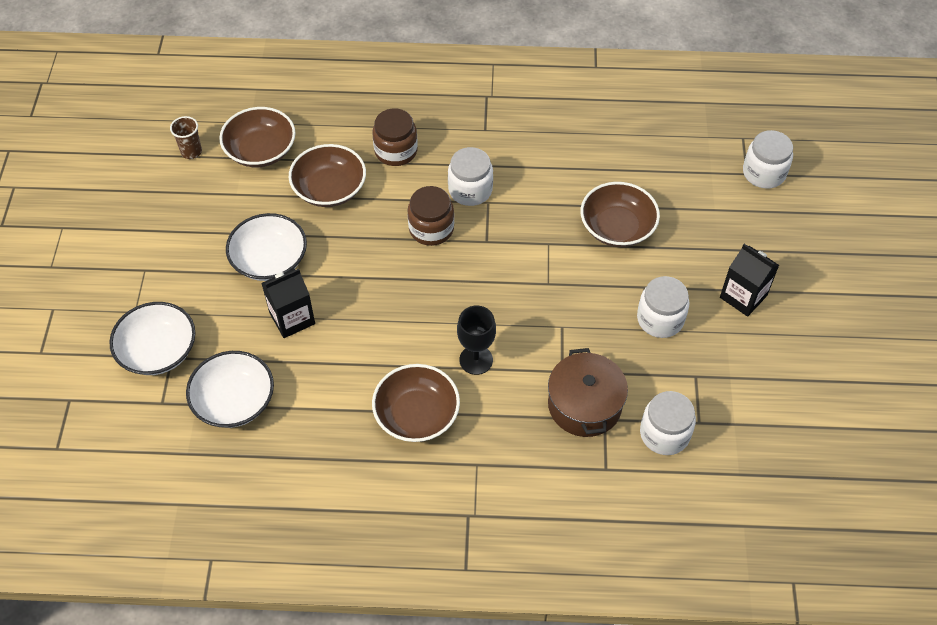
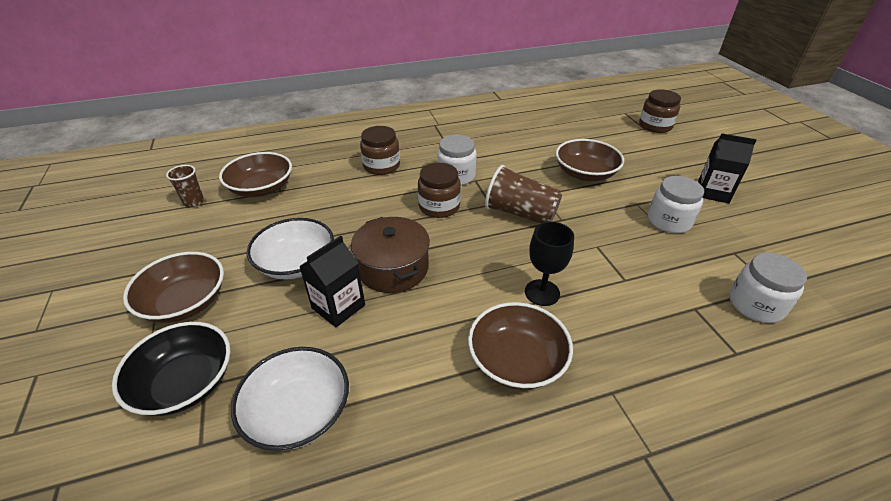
camera: 20 degrees left, 15 degrees down
(158, 351) = (185, 383): white bowl -> black bowl
(329, 189) = (335, 200): brown bowl -> brown bowl (185, 302)
(510, 263) = (520, 213): none -> brown cup
(584, 405) = (667, 301): brown pot -> brown pot (393, 268)
(764, 173) = (655, 126): white jar -> brown jar

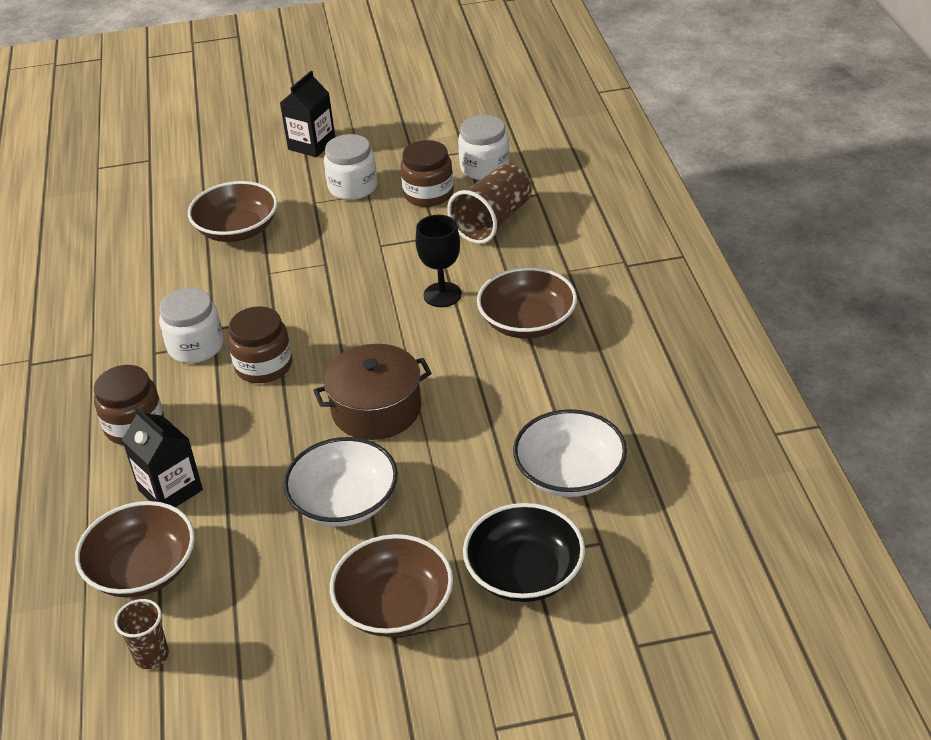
camera: 80 degrees left, 0 degrees up
(338, 306) = (432, 454): black carton -> black carton (170, 490)
(520, 213) = (303, 295): brown cup -> brown cup (493, 221)
(655, 126) = (147, 150): brown jar -> brown jar (428, 194)

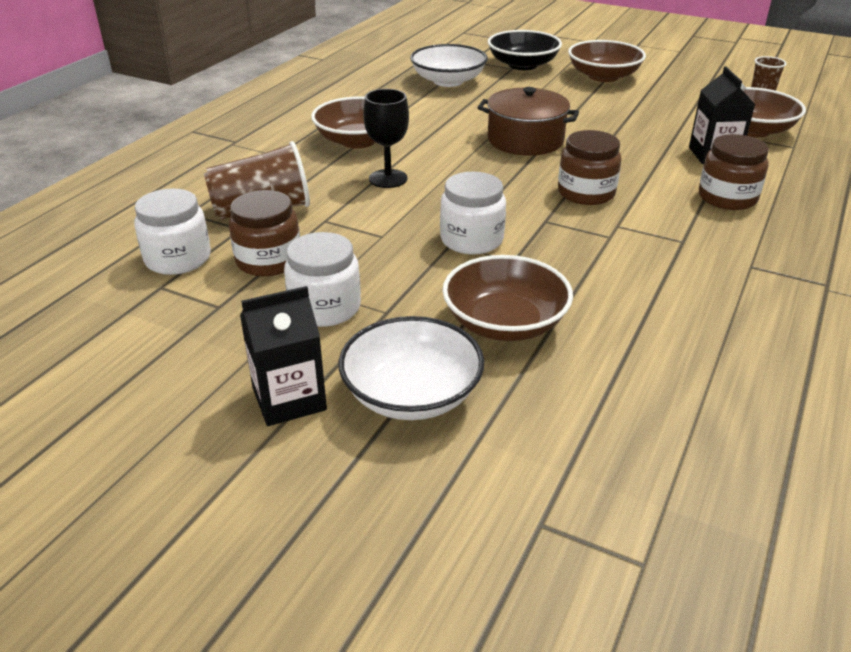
camera: 145 degrees left, 5 degrees down
(196, 346) = (637, 229): white jar -> white jar (471, 240)
(344, 502) = (593, 113): white bowl -> white bowl (411, 394)

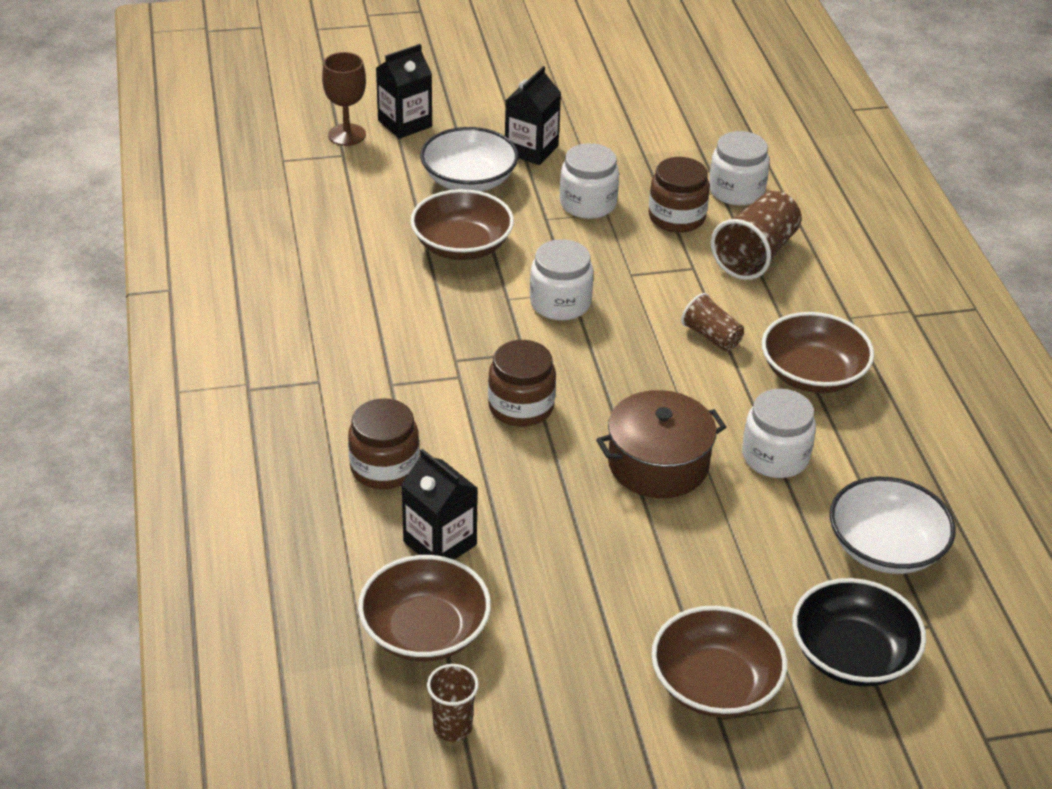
camera: 140 degrees right, 5 degrees up
(388, 179) = (711, 336): black goblet -> brown cup
(395, 536) = (405, 123): none -> black carton
(448, 121) = (775, 457): none -> white jar
(503, 564) = (347, 135): none -> brown goblet

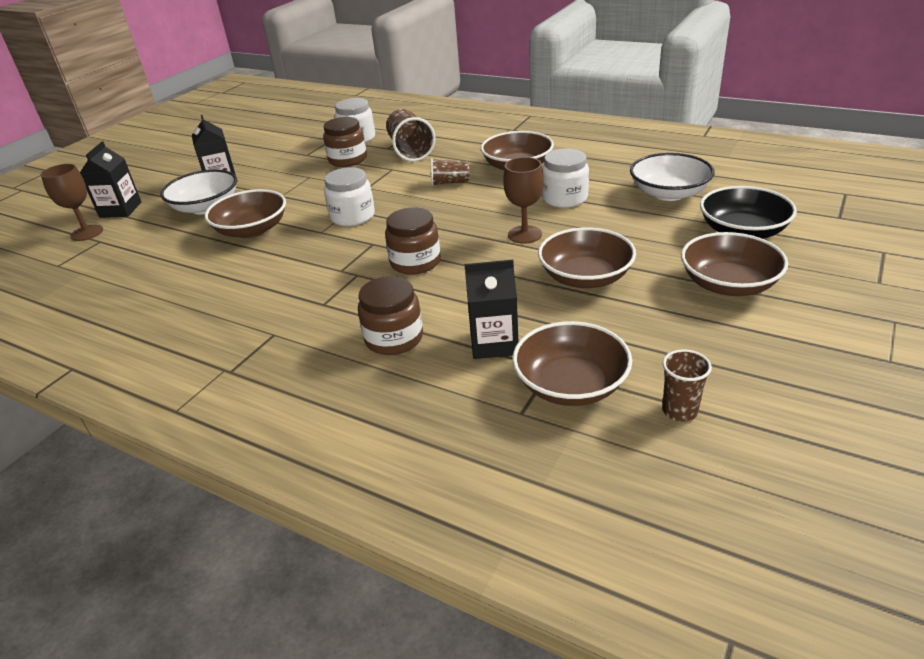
camera: 45 degrees left, 5 degrees down
(588, 204) = (292, 179): white jar -> none
(618, 557) = (585, 277): none -> brown bowl
(658, 464) = (525, 234): brown pot -> brown goblet

